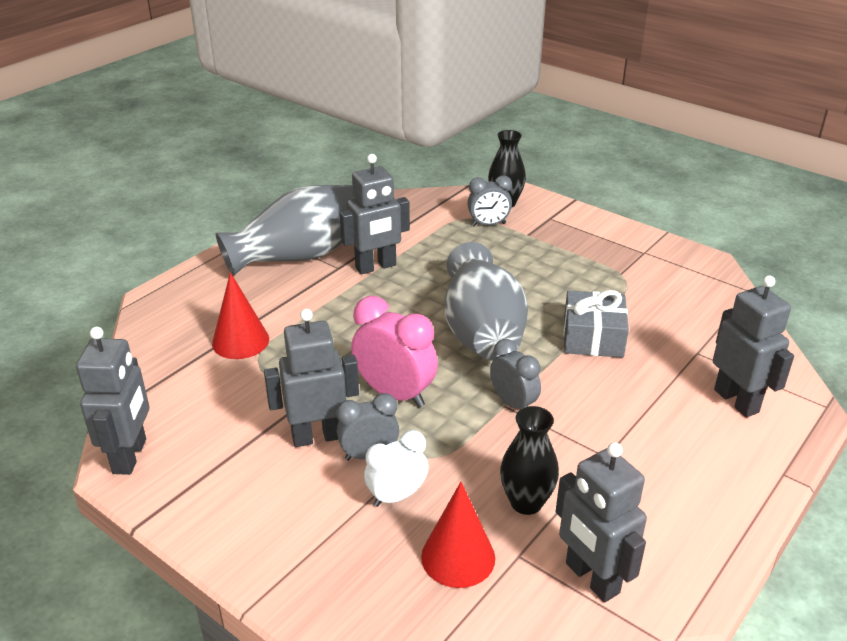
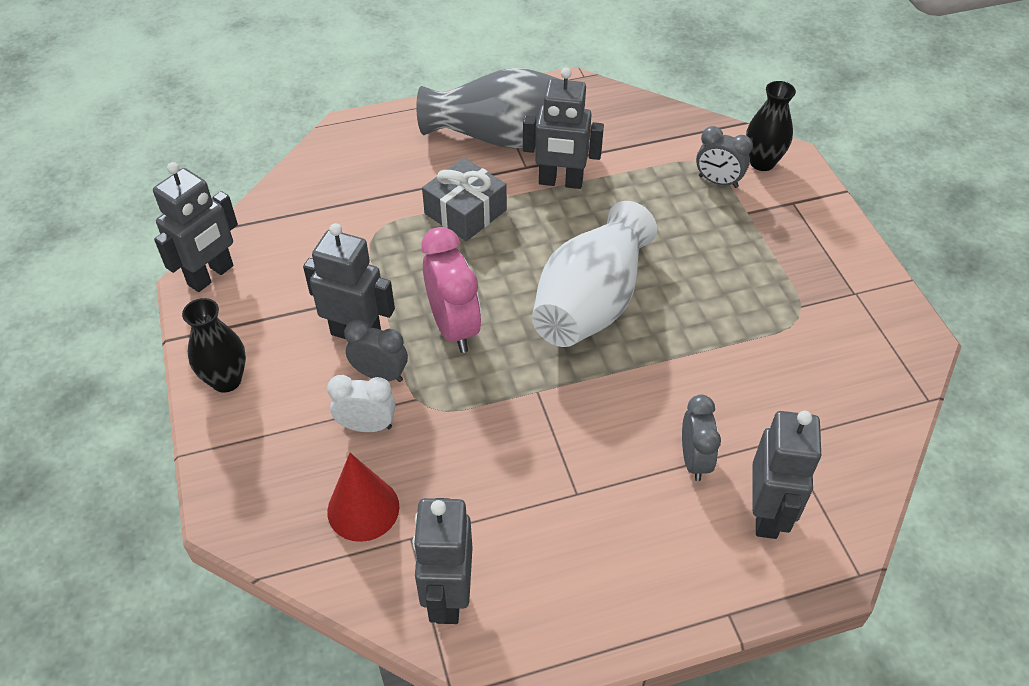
camera: 35 degrees right, 15 degrees up
(240, 341) = (377, 207): red cone -> none
(481, 332) = (591, 303): grey vase -> white vase
(513, 403) = (546, 394): grey clock -> grey clock (694, 460)
(526, 502) = (463, 495): black vase -> black vase (226, 380)
(593, 337) = (693, 365): grey gift -> grey gift (465, 212)

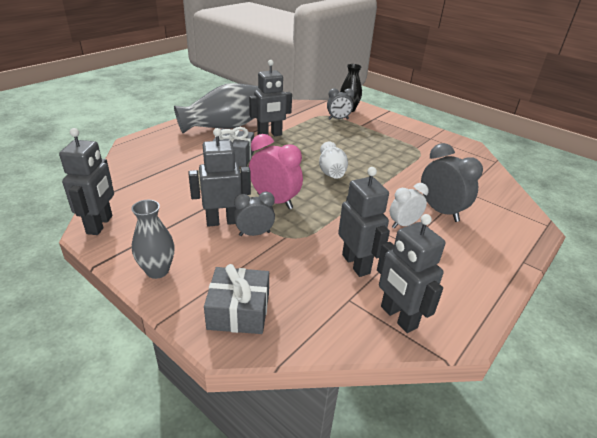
camera: 35 degrees left, 15 degrees down
(226, 380) = (157, 271): black vase -> grey vase
(271, 484) = (239, 311): none -> grey gift
(363, 509) = (308, 298): red cone -> none
(367, 426) = (270, 259): white clock -> white clock (403, 224)
(591, 303) = (331, 172): white vase -> white vase, size x0.57
(694, 460) = (441, 211): grey clock -> grey clock, size x1.56
(767, 513) = (490, 218): grey robot -> grey robot (356, 264)

